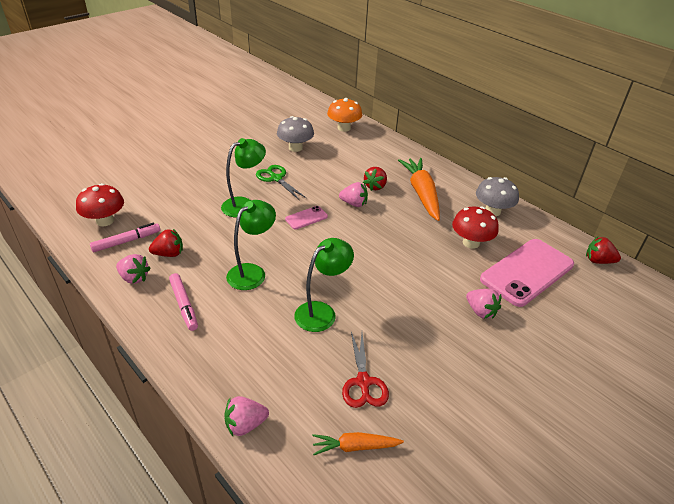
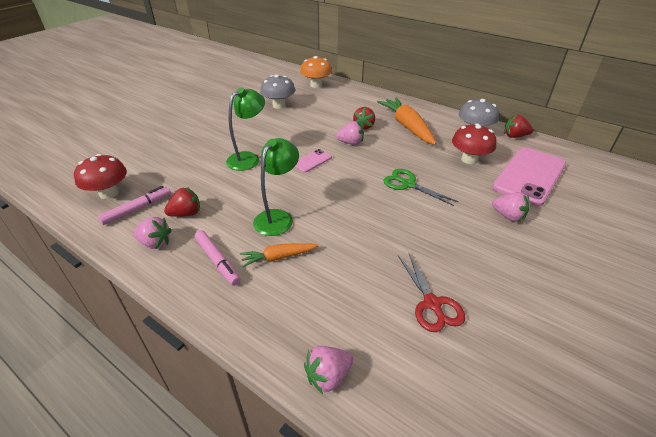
camera: 10 degrees left, 0 degrees up
(276, 178) = (270, 132): green scissors -> green scissors (408, 184)
(322, 312) = (361, 243): green lamp -> none
(355, 447) = (454, 374): orange carrot -> orange carrot (278, 257)
(598, 261) = (582, 158): red strawberry -> red strawberry (514, 136)

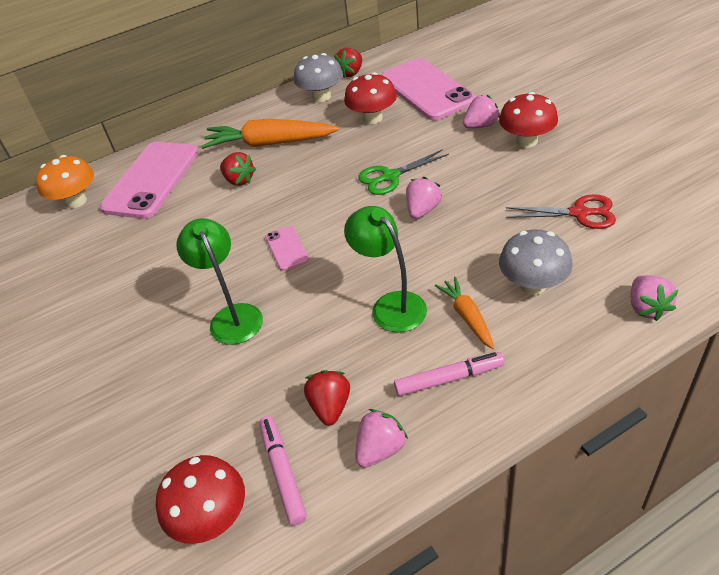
camera: 60 degrees left, 5 degrees up
(278, 257) = (467, 317): orange carrot -> orange carrot turned 150 degrees clockwise
(279, 105) = (102, 256): grey mushroom -> grey mushroom (533, 285)
(346, 99) = (151, 180): none -> pink phone
(351, 143) = (270, 202): pink strawberry -> pink strawberry (422, 210)
(510, 248) = (526, 141): none -> red mushroom

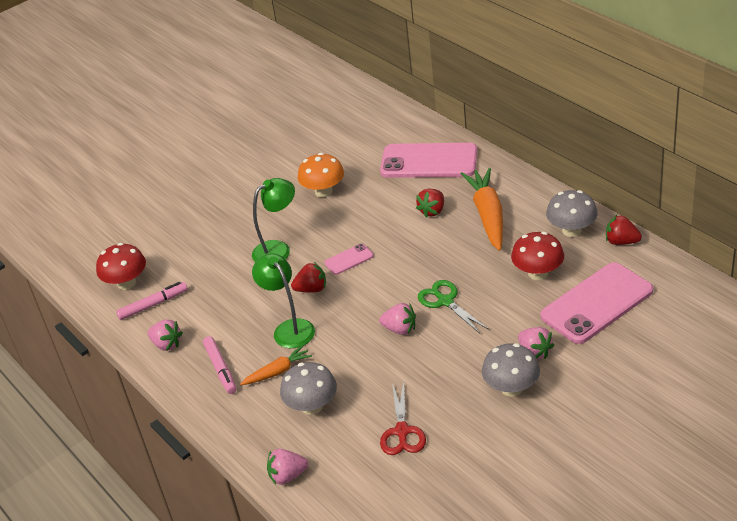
camera: 80 degrees right, 5 degrees down
(76, 201) = (399, 131): orange mushroom -> orange mushroom (323, 191)
(330, 406) = (199, 315): red strawberry -> red strawberry (311, 289)
(391, 305) = (289, 328): green lamp -> green lamp turned 75 degrees counterclockwise
(526, 141) = (511, 388): red mushroom -> grey mushroom

